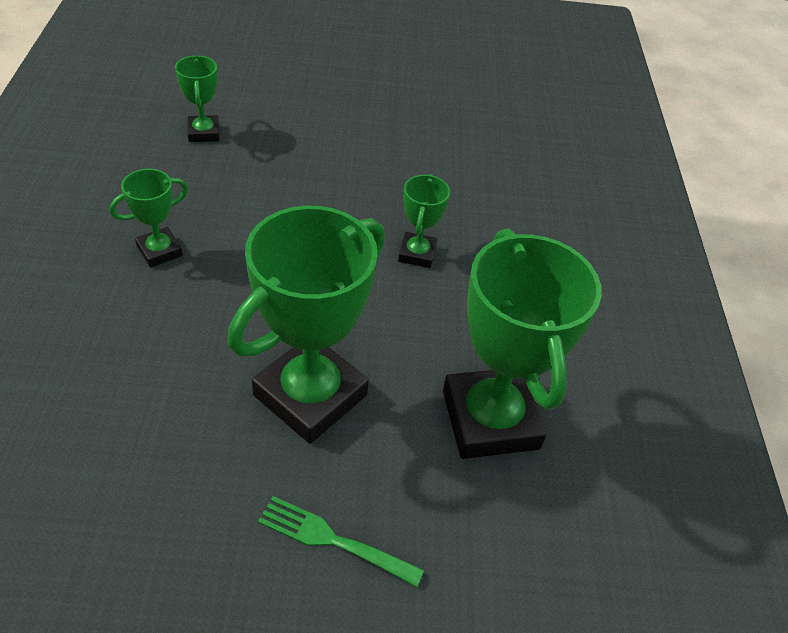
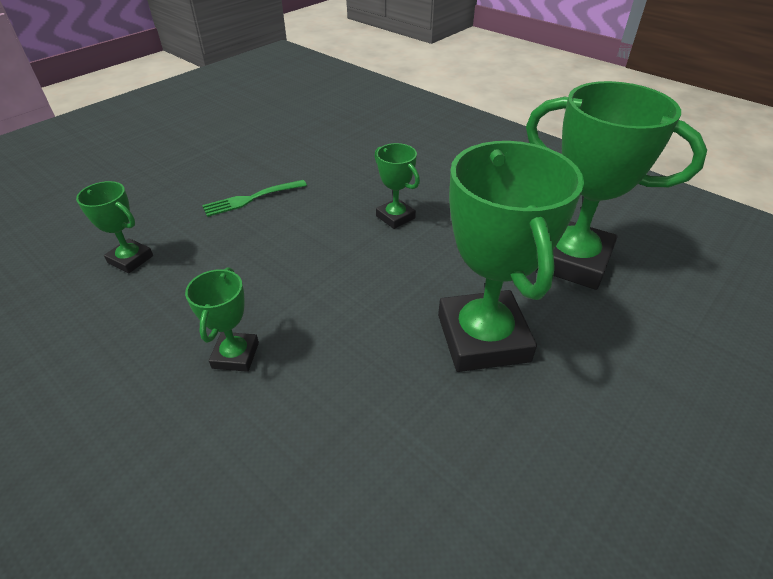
camera: 45 degrees left, 5 degrees down
(334, 540) = (633, 393): green fork -> green fork (252, 198)

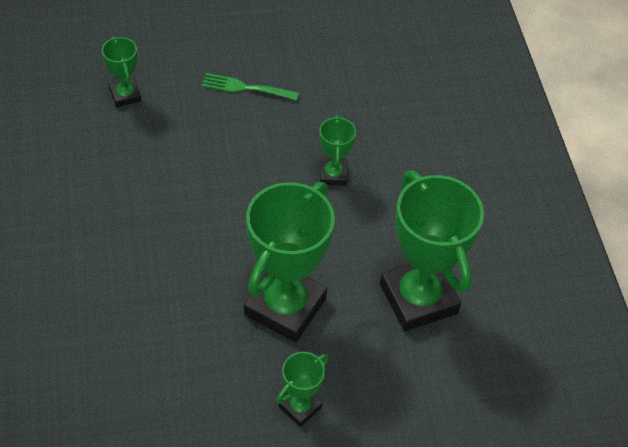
camera: 35 degrees right, 10 degrees up
(235, 355) = (131, 213): green trophy -> green trophy (300, 407)

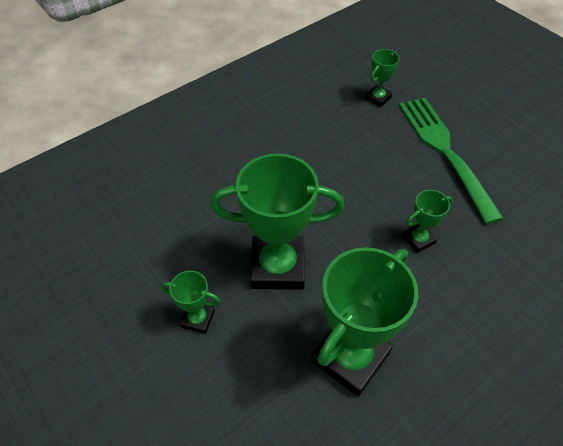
camera: 65 degrees right, 0 degrees up
(246, 88) = (445, 152): green fork -> green fork, size x2.10

